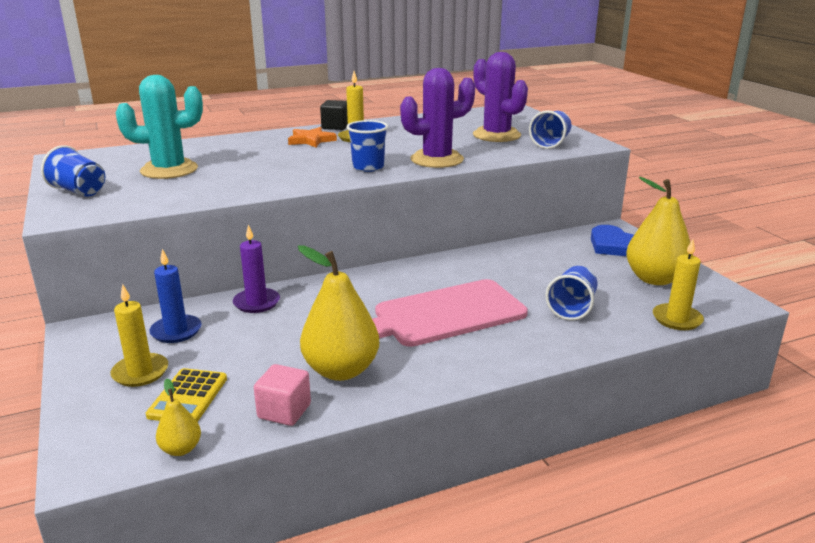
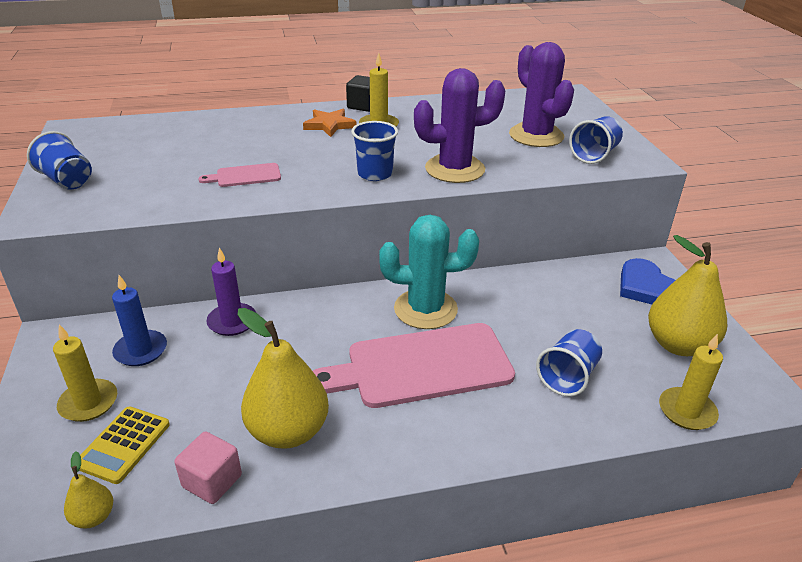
camera: 10 degrees right, 10 degrees up
(169, 170) = (167, 157): turquoise cactus -> turquoise cactus (425, 309)
(250, 176) = (245, 176): none -> pink cutting board

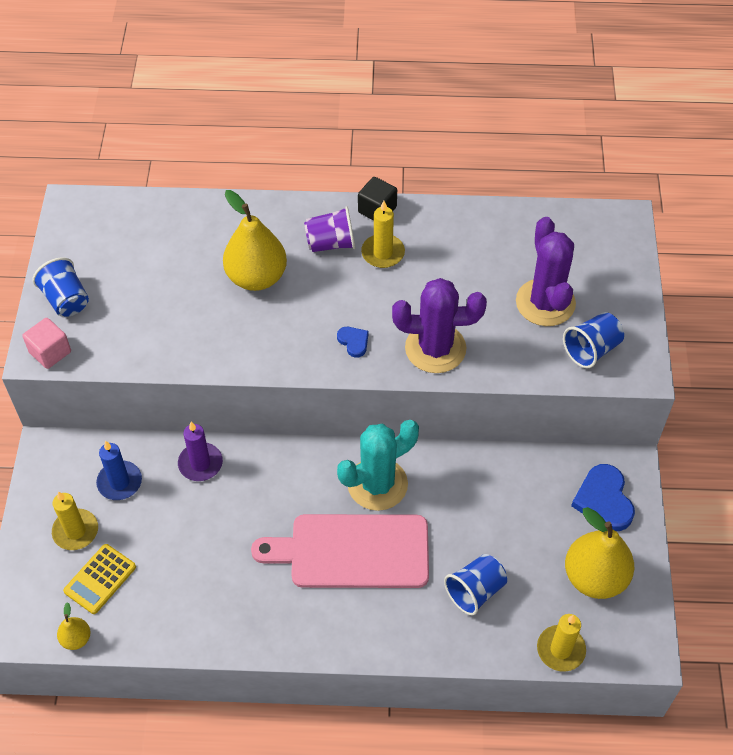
camera: 15 degrees right, 20 degrees up
(212, 481) = (161, 628): pink cube -> pink cube (50, 352)
(245, 176) = (229, 322): pink cutting board -> none
(288, 431) = (226, 595): yellow pear -> yellow pear (256, 277)
(329, 125) = (331, 243): orange star -> purple cup
(375, 174) = (353, 342): blue cup -> blue heart
(425, 309) = (377, 484): turquoise cactus -> turquoise cactus turned 45 degrees counterclockwise

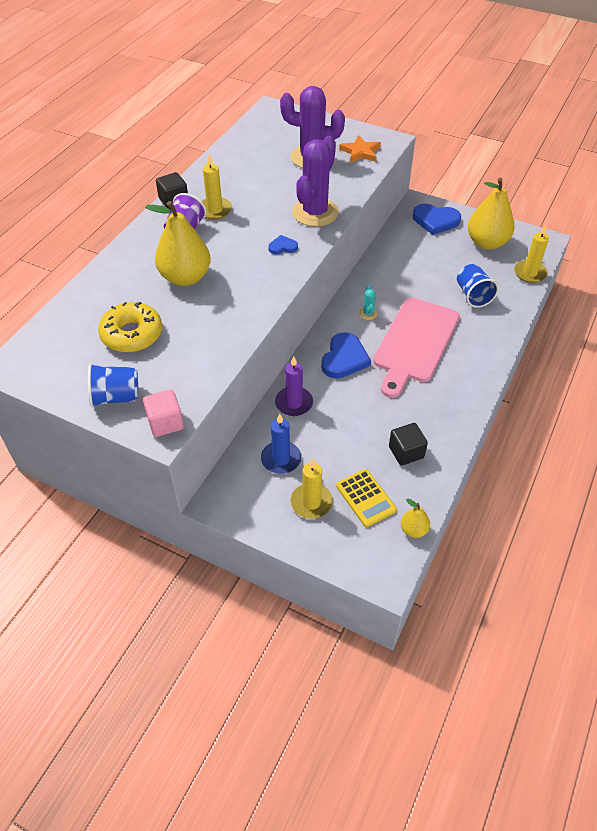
camera: 65 degrees left, 5 degrees down
(152, 273) = (132, 334): none -> yellow donut
(177, 597) = (406, 452): none -> black cube
(290, 487) = (344, 358): none -> blue heart
(377, 484) = (368, 313): turquoise cactus -> turquoise cactus, size x0.40
(591, 349) = (360, 152): blue cup -> orange star

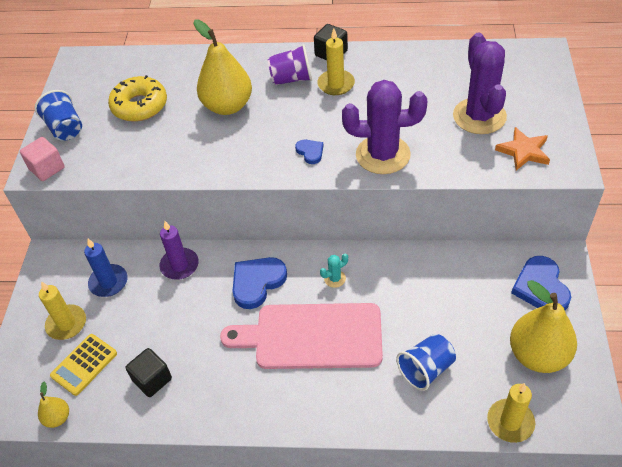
camera: 70 degrees right, 0 degrees up
(344, 358) = (257, 282): blue heart -> blue heart turned 135 degrees clockwise

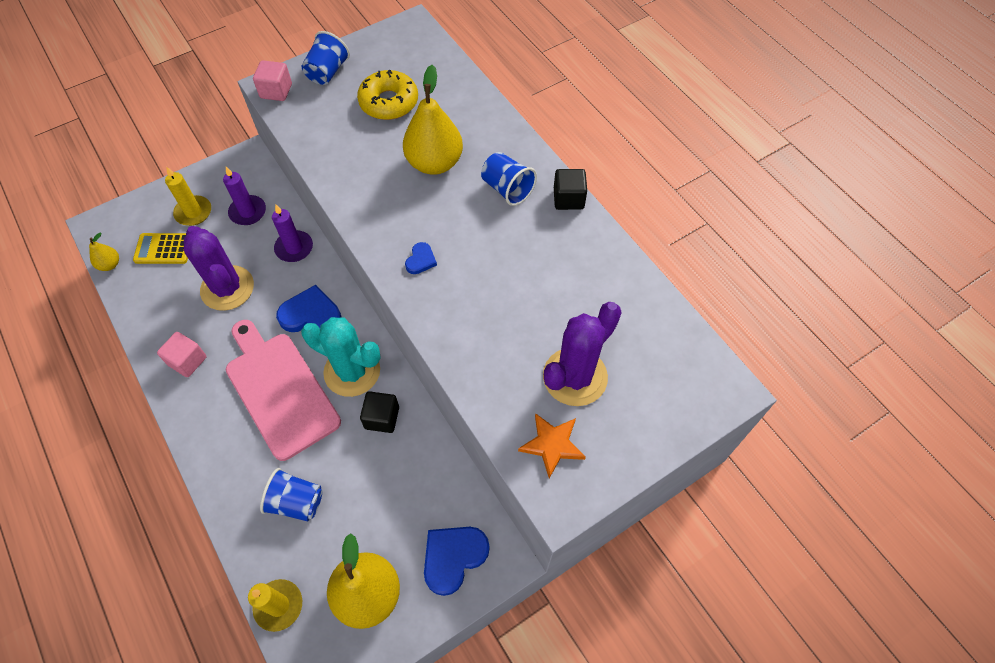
camera: 50 degrees right, 10 degrees up
(108, 282) = (248, 212): blue candle -> purple candle
(152, 379) = (174, 302): black cube -> black cube (382, 418)
(224, 394) = (187, 361): none -> pink cube
(292, 79) = (507, 189): purple cup -> blue cup
(335, 279) = (352, 371): turquoise cactus -> turquoise cactus, size x2.49
(336, 84) = (527, 228): yellow candle -> none
(383, 155) = (458, 320): purple cactus -> purple cactus (227, 288)

